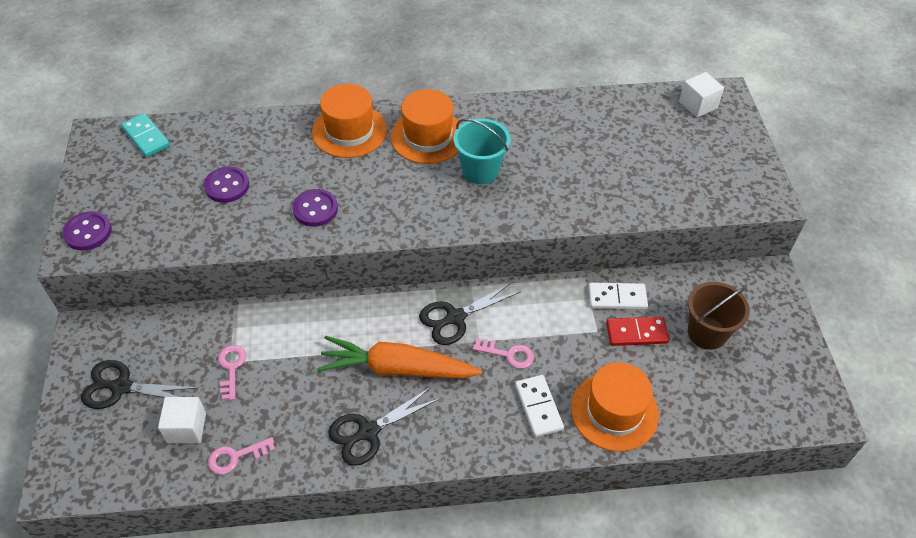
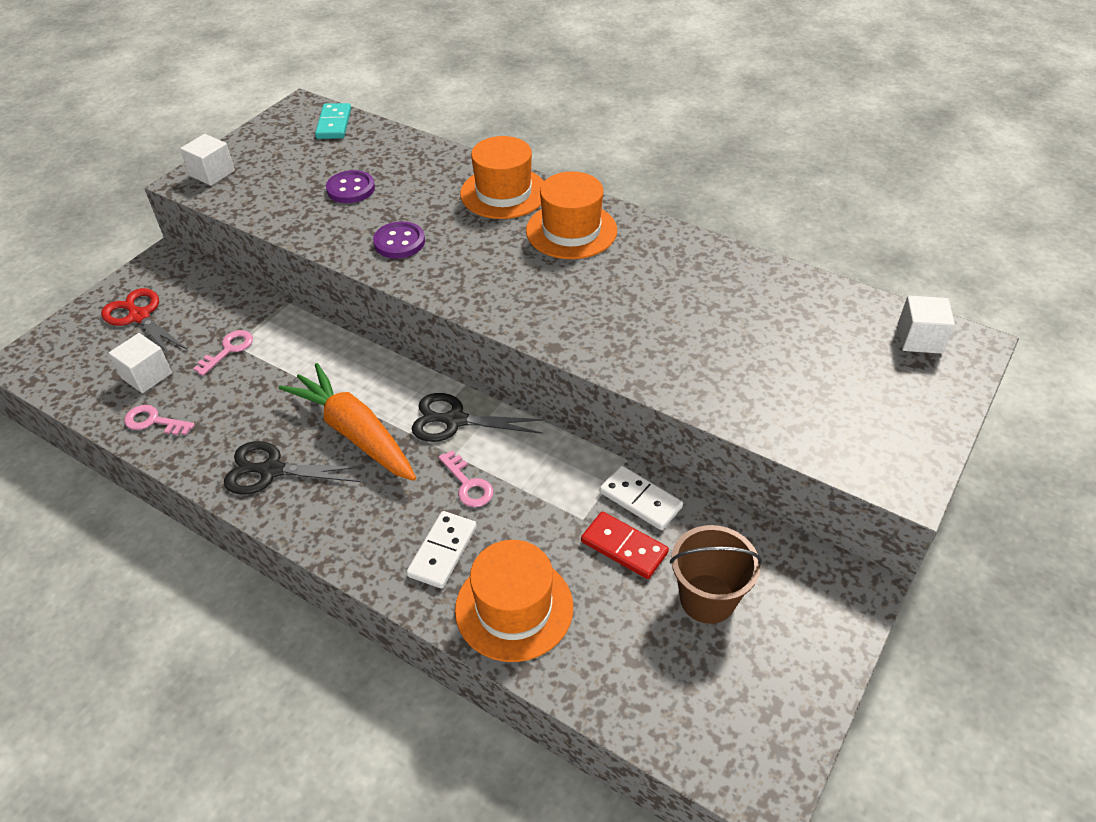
camera: 40 degrees right, 5 degrees down
(88, 232) = (212, 173): purple button -> white cube
(121, 387) = (140, 316): black scissors -> red scissors
(480, 170) = (589, 284): turquoise bucket -> none

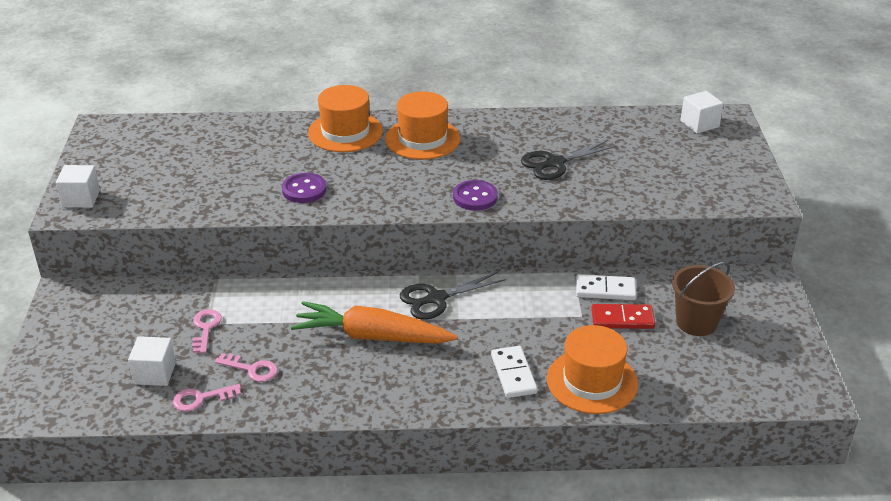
camera: 35 degrees left, 10 degrees down
(140, 316) = (95, 338): red scissors -> none
(271, 470) = (337, 385): black scissors -> black scissors (555, 163)
(334, 124) = (146, 130): turquoise domino -> none
(351, 189) = (220, 169): purple button -> purple button (475, 197)
(468, 484) = (487, 330): pink key -> pink key (252, 369)

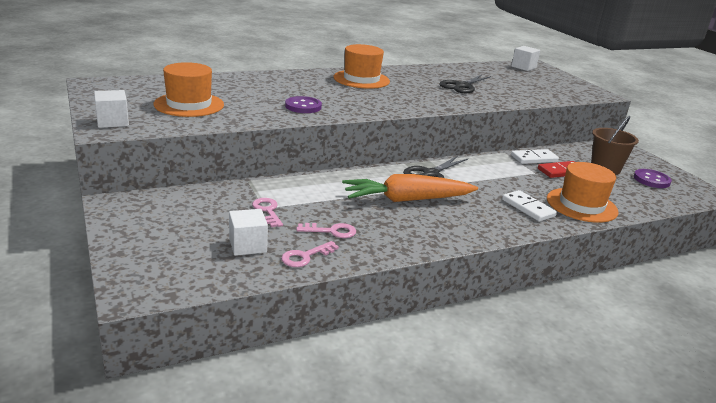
camera: 25 degrees left, 10 degrees down
(345, 132) = (302, 78): orange hat -> orange hat (189, 104)
(475, 197) = (430, 103): purple button -> purple button (651, 180)

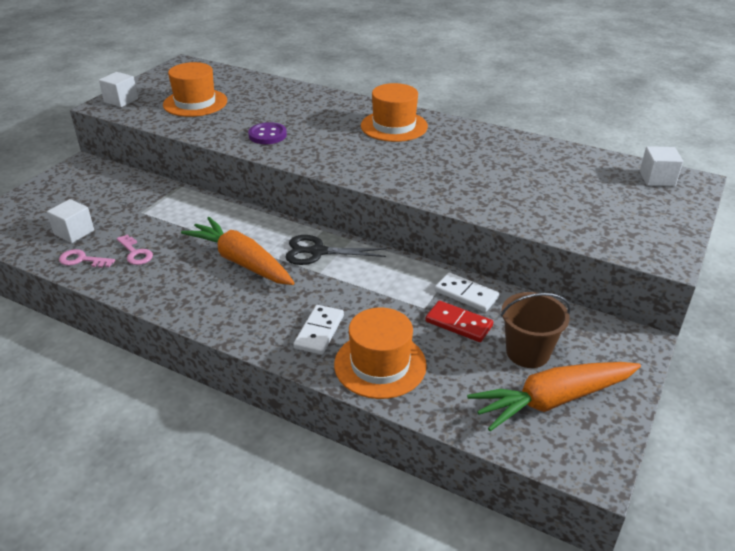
camera: 55 degrees right, 10 degrees up
(267, 211) = (137, 215): pink key -> none
(462, 86) = (486, 172): black scissors -> none
(651, 180) = (553, 400): purple button -> orange carrot

